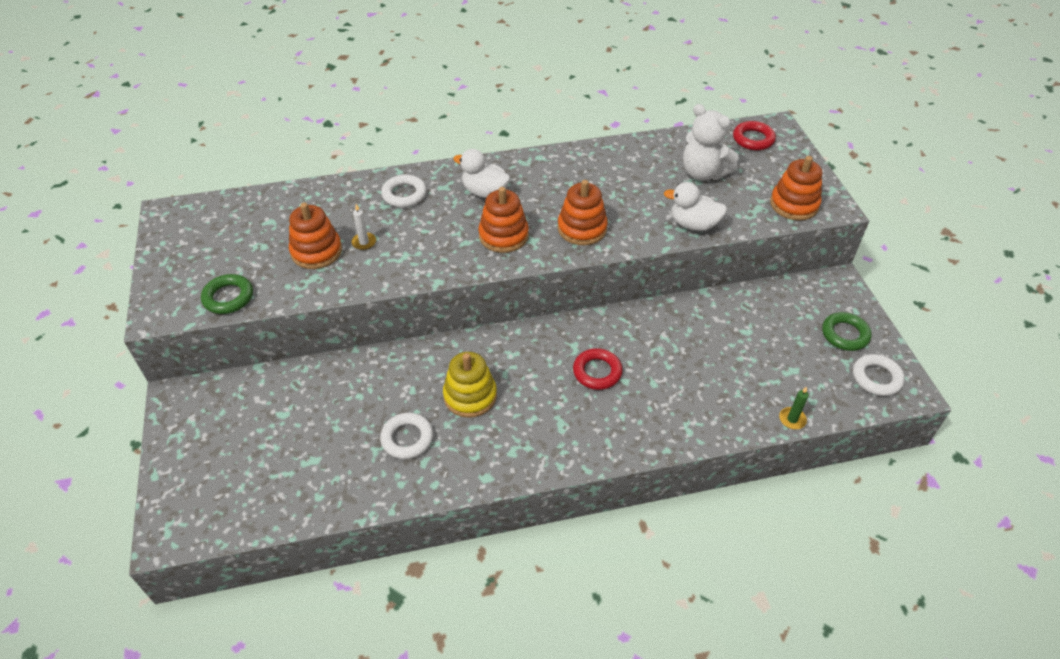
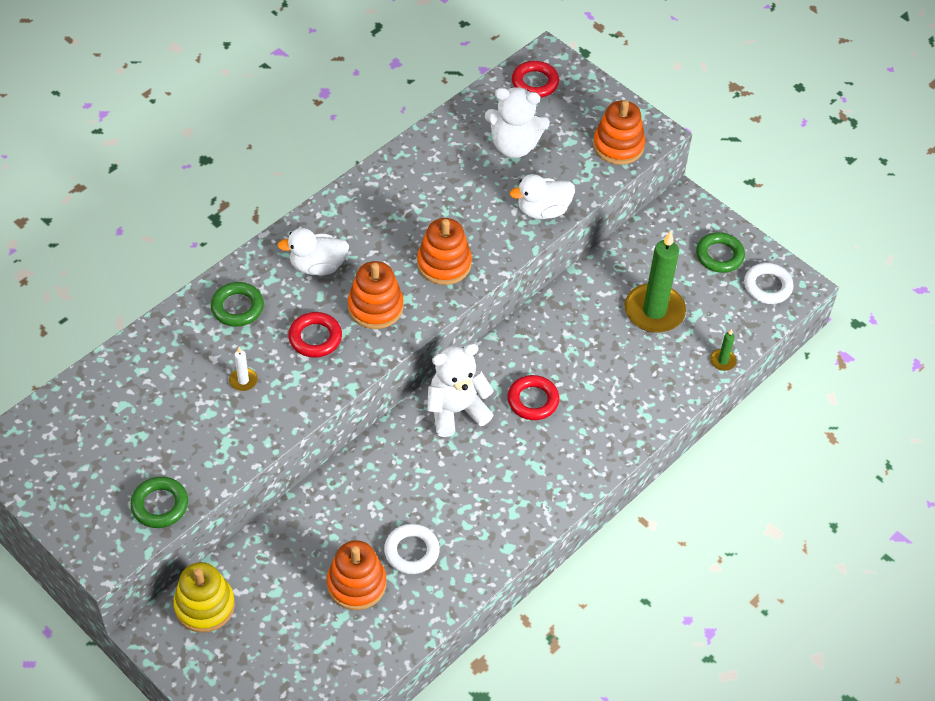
camera: 35 degrees left, 5 degrees up
(316, 251) = (204, 414): orange stacking toy -> orange stacking toy (356, 584)
(404, 194) = (237, 307): white ring -> green ring
(441, 237) = (315, 338): none -> red ring
(470, 396) = (436, 482): yellow stacking toy -> yellow stacking toy (204, 606)
(529, 350) = (456, 410): none -> white teddy bear
(754, 351) = (654, 311): none -> green candle

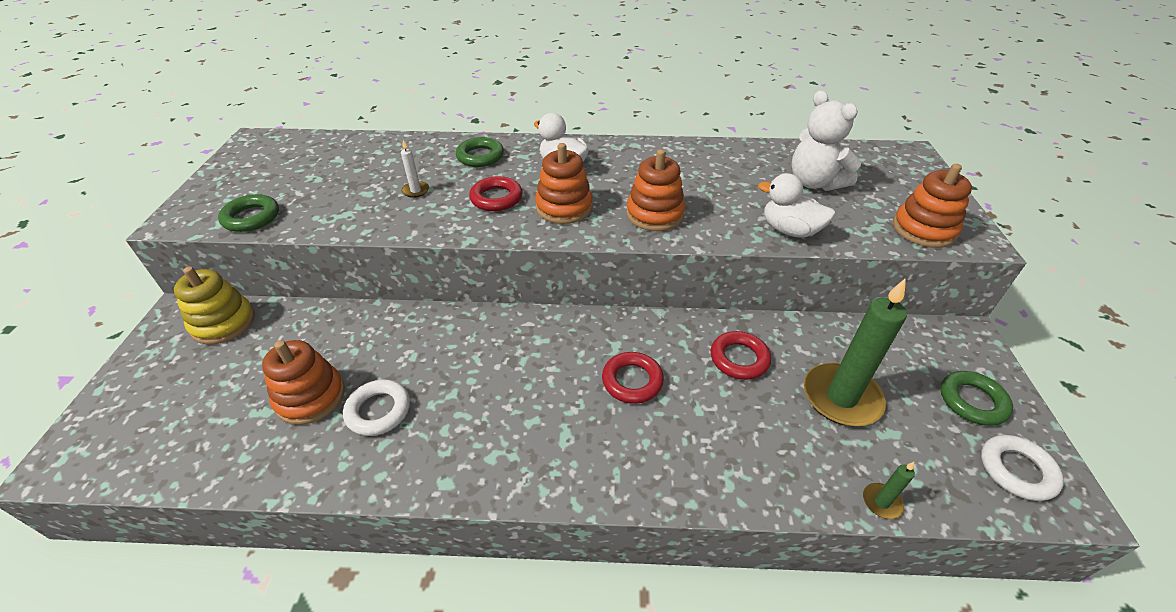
camera: 50 degrees right, 10 degrees down
(456, 410) = (561, 339): white teddy bear -> none
(535, 83) = (881, 160): red ring -> red ring (739, 359)

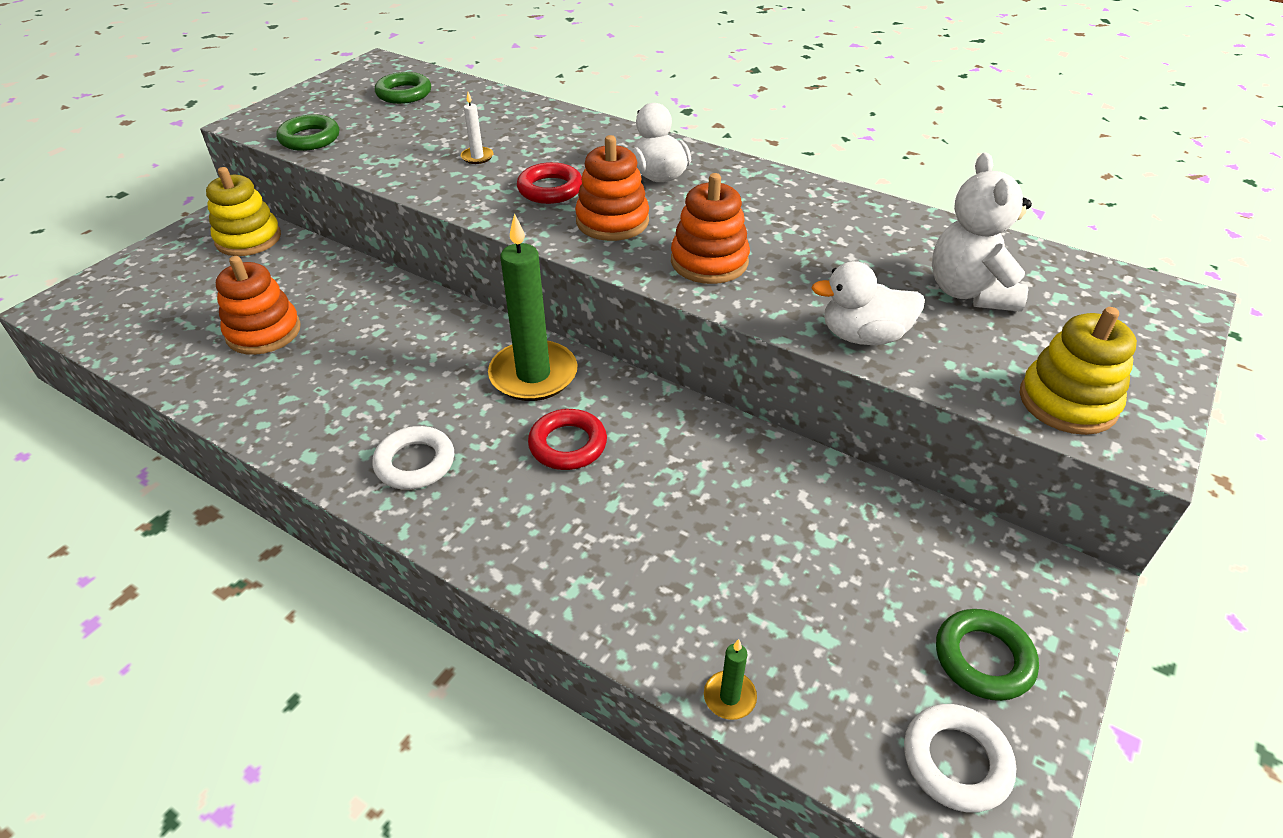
camera: 30 degrees right, 0 degrees up
(378, 411) = (307, 368): white ring -> white ring (415, 463)
(480, 156) = (577, 140): green ring -> green ring (404, 93)
(739, 359) = (713, 474): red ring -> none
(790, 230) = (863, 336): white duck -> white duck turned 60 degrees counterclockwise
(841, 397) = (799, 570): green candle -> green candle (533, 375)
(923, 230) = (1067, 402): orange stacking toy -> yellow stacking toy

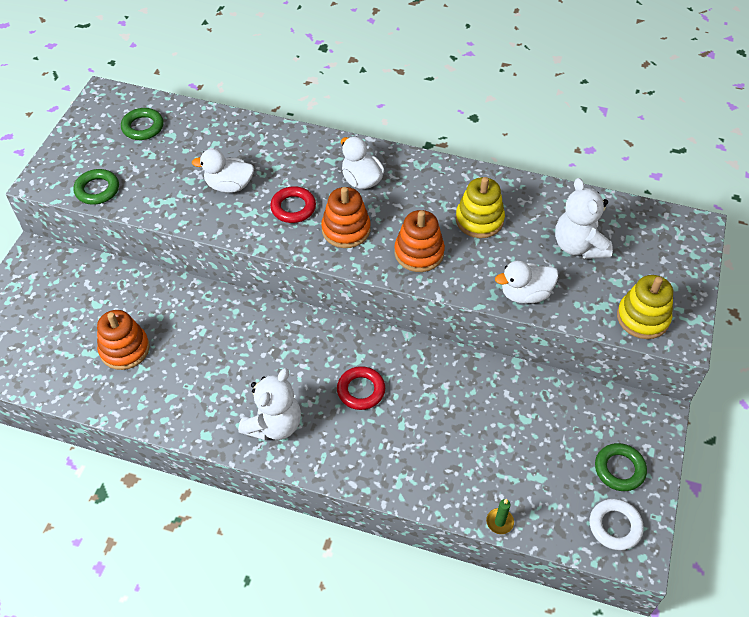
camera: 15 degrees left, 10 degrees up
(248, 239) = (67, 270): yellow stacking toy -> yellow stacking toy (479, 220)
(415, 463) = (274, 424): white ring -> white teddy bear
(477, 157) = (229, 185): white candle -> white duck
(533, 375) = (320, 344): green candle -> none

